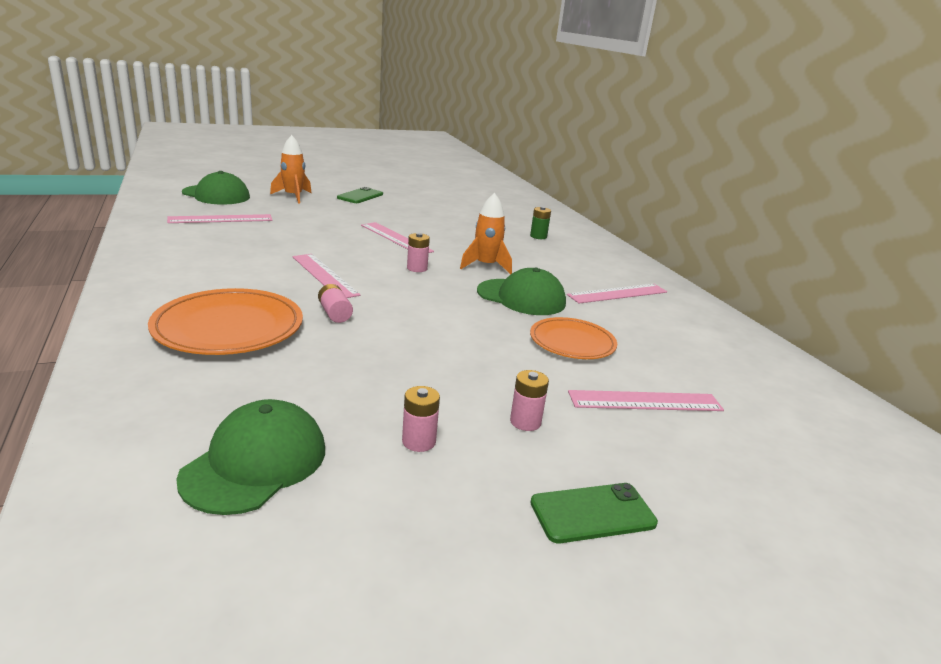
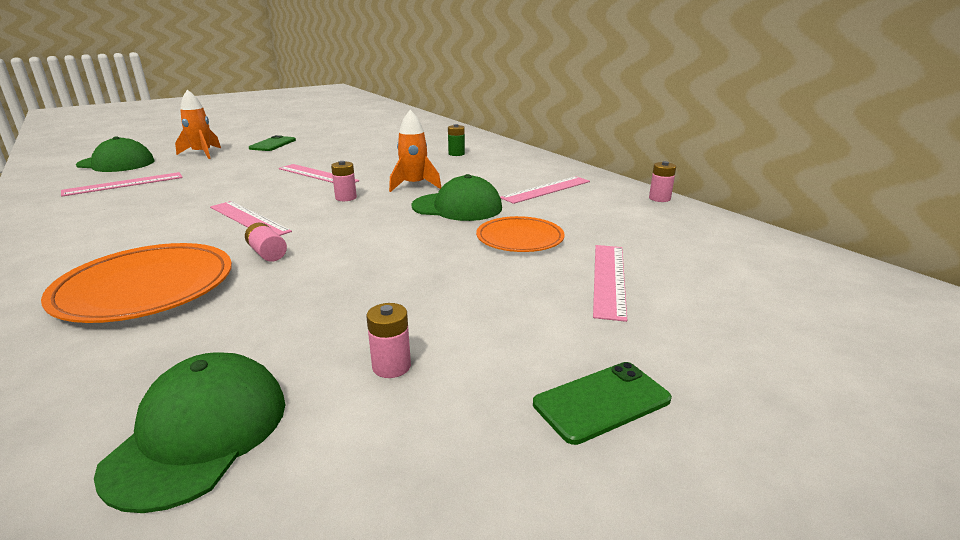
camera: 10 degrees left, 0 degrees up
(525, 422) = (499, 322): pink battery -> pink battery (659, 198)
(645, 401) = (609, 279): pink ruler -> pink ruler turned 60 degrees counterclockwise

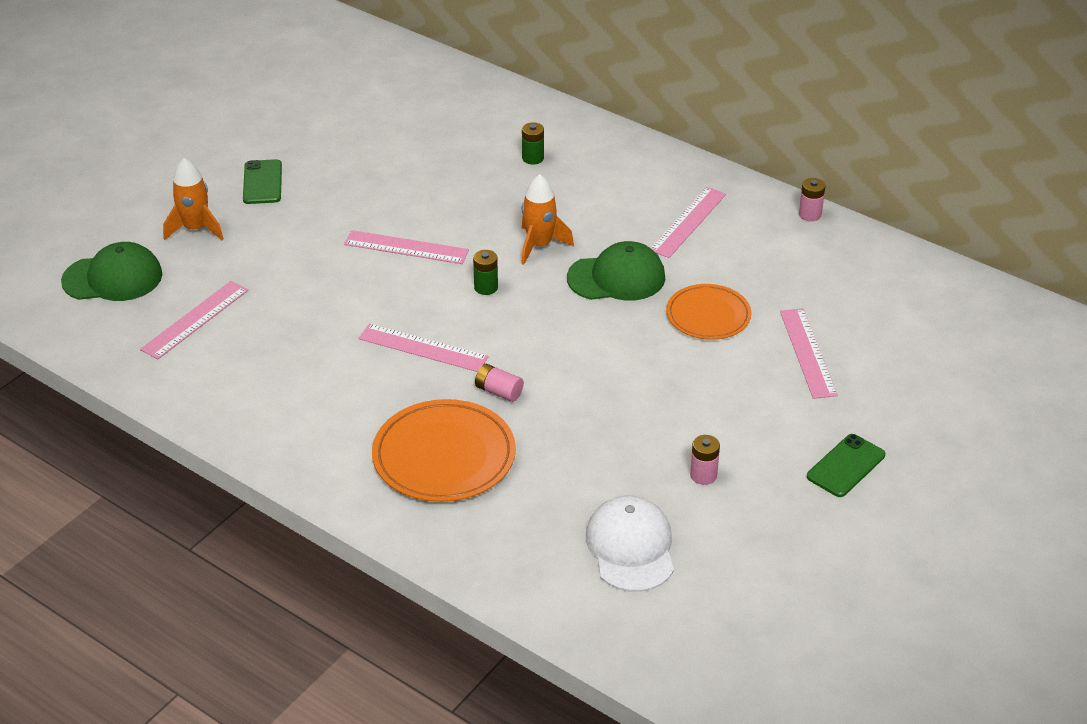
camera: 20 degrees left, 15 degrees up
(199, 433) = (630, 547): green cap -> white cap
(346, 198) = (486, 287): pink battery -> green battery

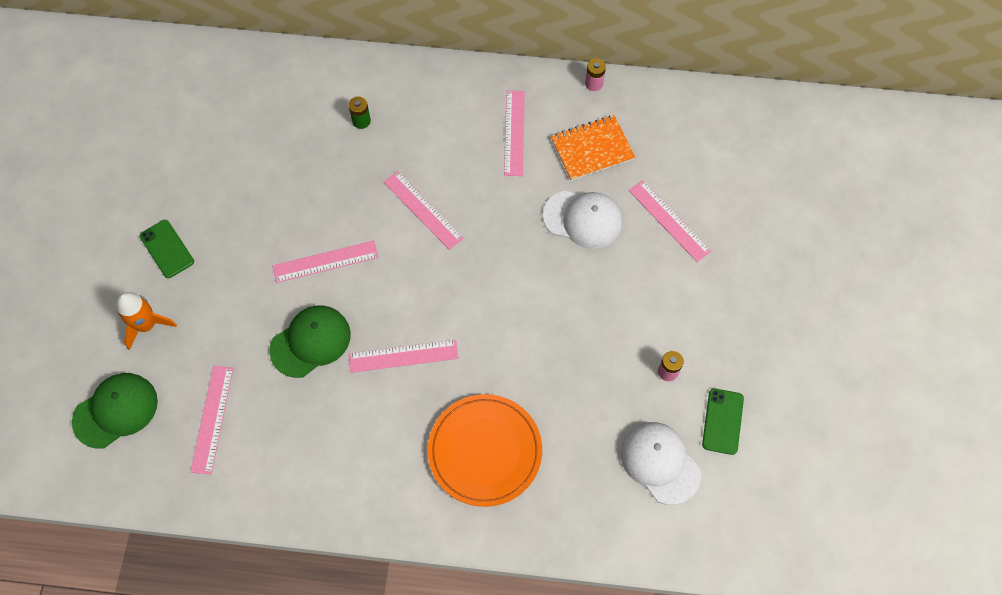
camera: 30 degrees left, 25 degrees up
(486, 287) = (410, 272): green battery -> none
(499, 391) = (484, 369): pink battery -> none
(539, 245) = (423, 210): orange rocket -> pink ruler
(616, 278) = (498, 214): green cap -> green cap (310, 342)
(708, 315) = (583, 219): orange plate -> white cap
(765, 265) = (592, 149): none -> orange notebook
(845, 466) = (752, 312): green phone -> green phone (722, 421)

